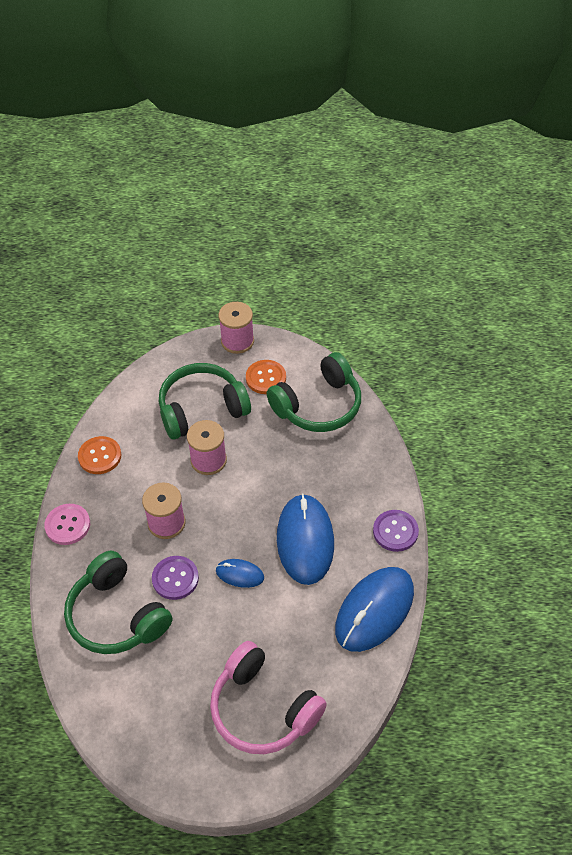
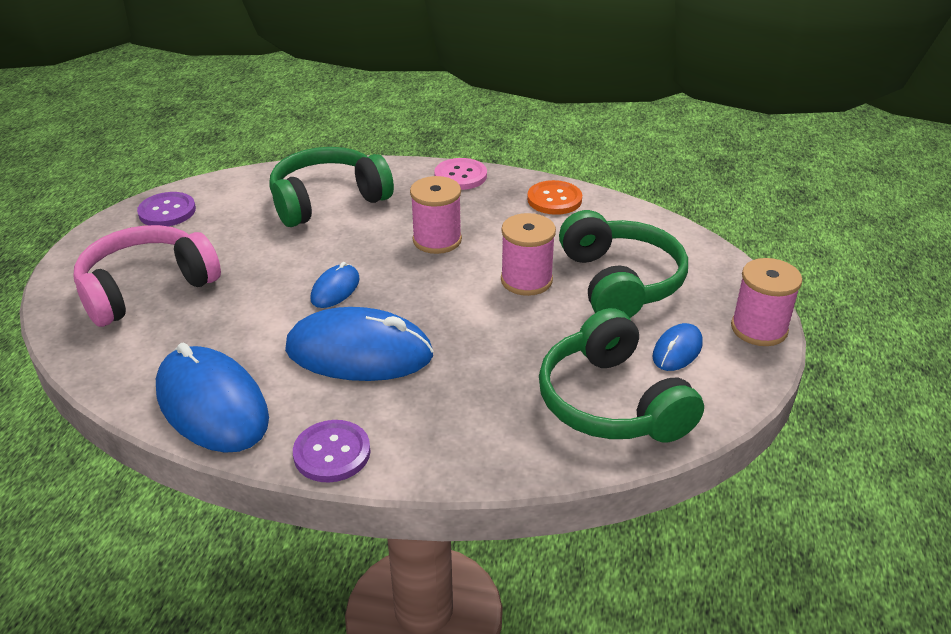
camera: 100 degrees right, 15 degrees down
(175, 578) = (354, 241): purple button -> purple button (167, 211)
(266, 378) = (677, 350): orange button -> blue mouse

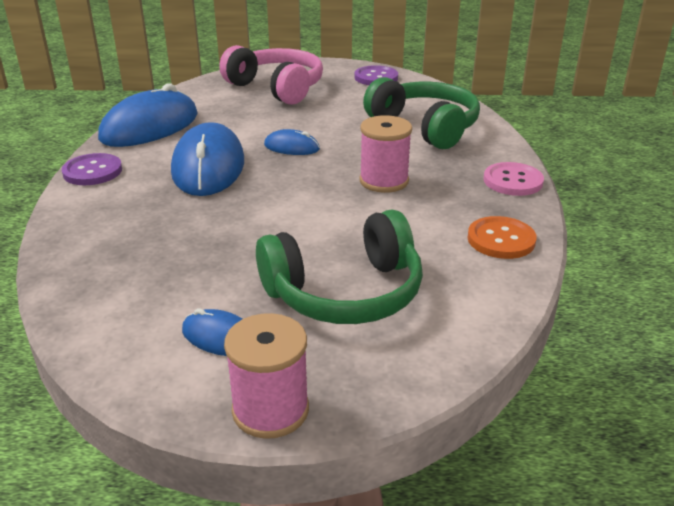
camera: 80 degrees right, 5 degrees down
(526, 280) = (331, 233): pink spool -> none
(611, 402) = (135, 294): green headphones -> none

